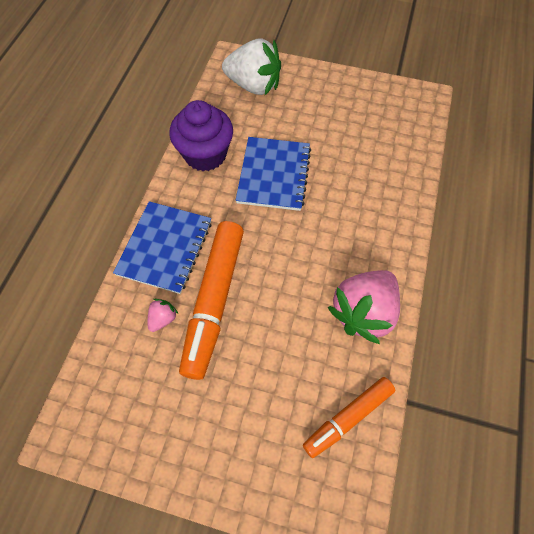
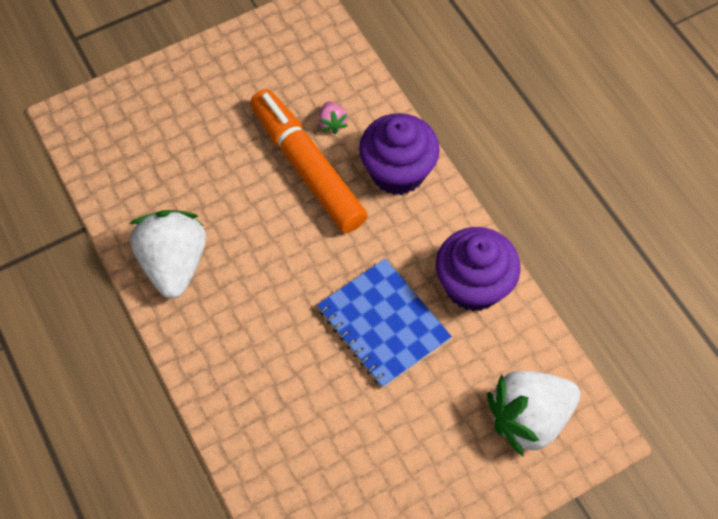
camera: 135 degrees right, 0 degrees up
(165, 248) = (397, 171): blue notebook -> purple cupcake
(348, 418) = (121, 177): orange marker -> none
(363, 312) = (174, 263): pink strawberry -> white strawberry

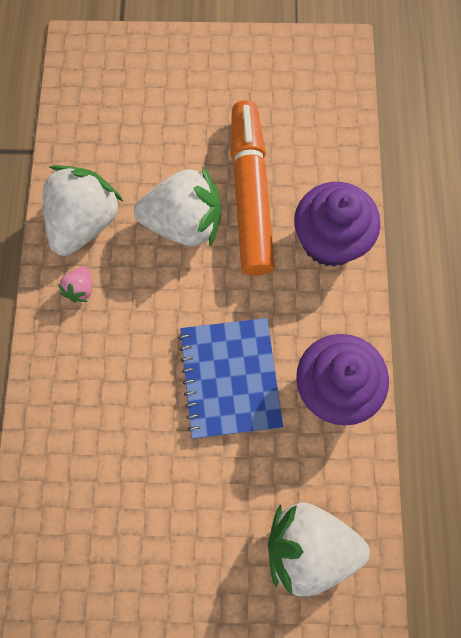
camera: 30 degrees right, 10 degrees up
(264, 220) = (184, 223): none -> white strawberry
(332, 123) = (297, 164): pink strawberry -> pink strawberry (80, 289)

